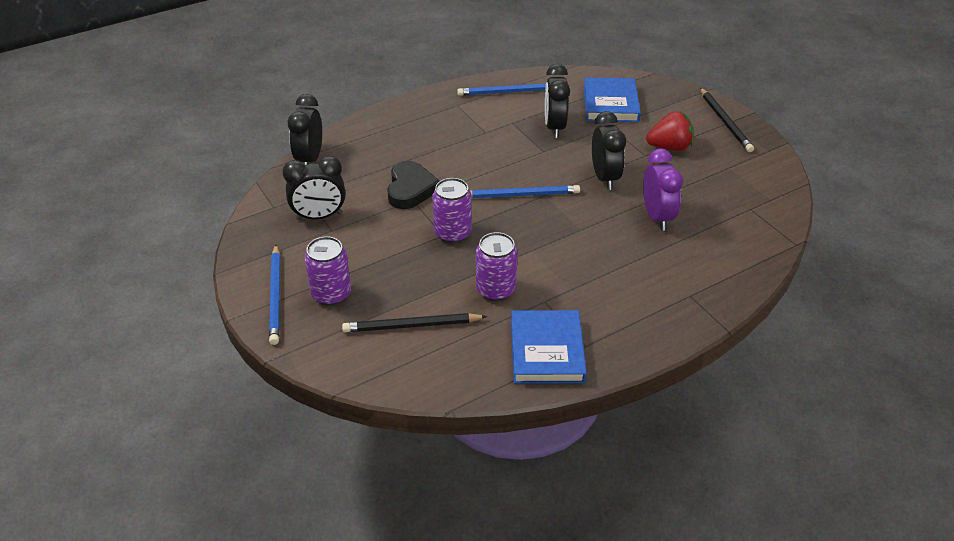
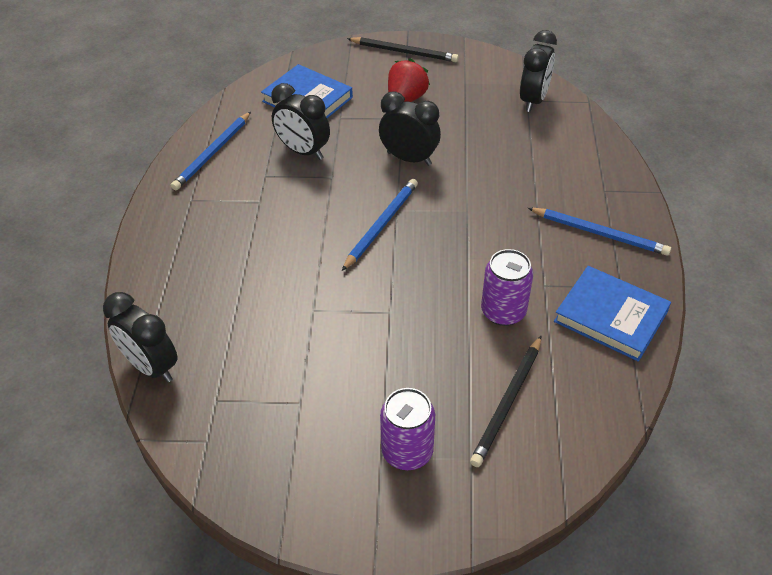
camera: 55 degrees left, 5 degrees up
(276, 296) = (369, 508): blue pencil -> blue pencil (599, 233)
(319, 216) = (265, 404): black clock -> black clock (533, 100)
(410, 189) = (294, 303): black heart -> none
(452, 233) = (394, 303): purple can -> none
(657, 217) = (491, 156): purple clock -> none

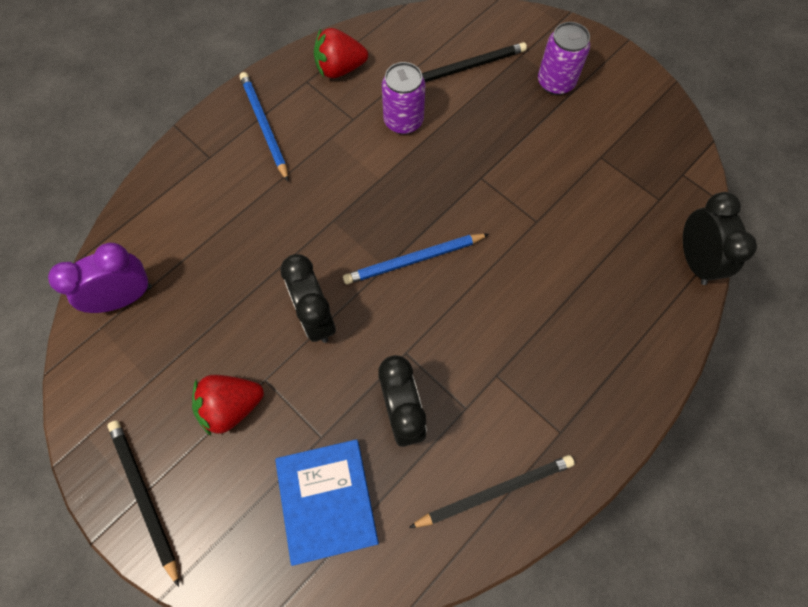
camera: 140 degrees left, 20 degrees up
(213, 153) = (495, 491): blue pencil -> black pencil
(533, 100) = (125, 298): black clock -> purple clock
(610, 316) = (340, 69): blue book -> red strawberry

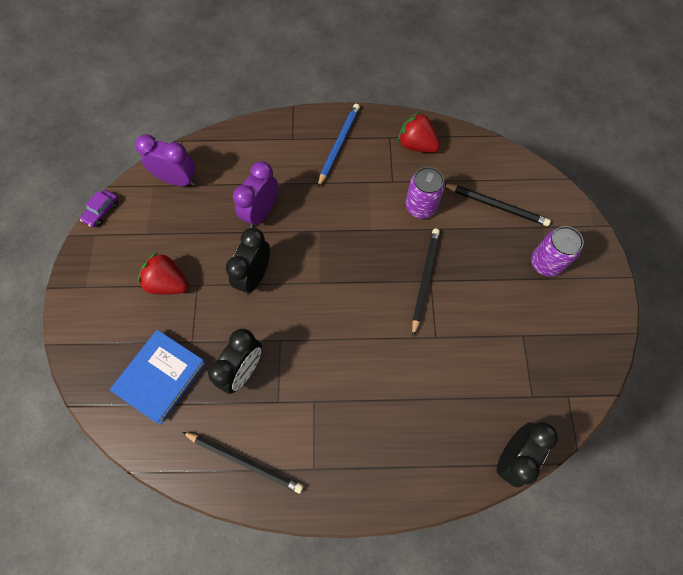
camera: 45 degrees right, 0 degrees up
(68, 405) = (102, 211): none -> purple car
(144, 497) = (88, 289): black pencil -> black pencil (424, 279)
(255, 253) = (261, 212): none -> purple clock
(414, 260) = (339, 293): blue pencil -> none

